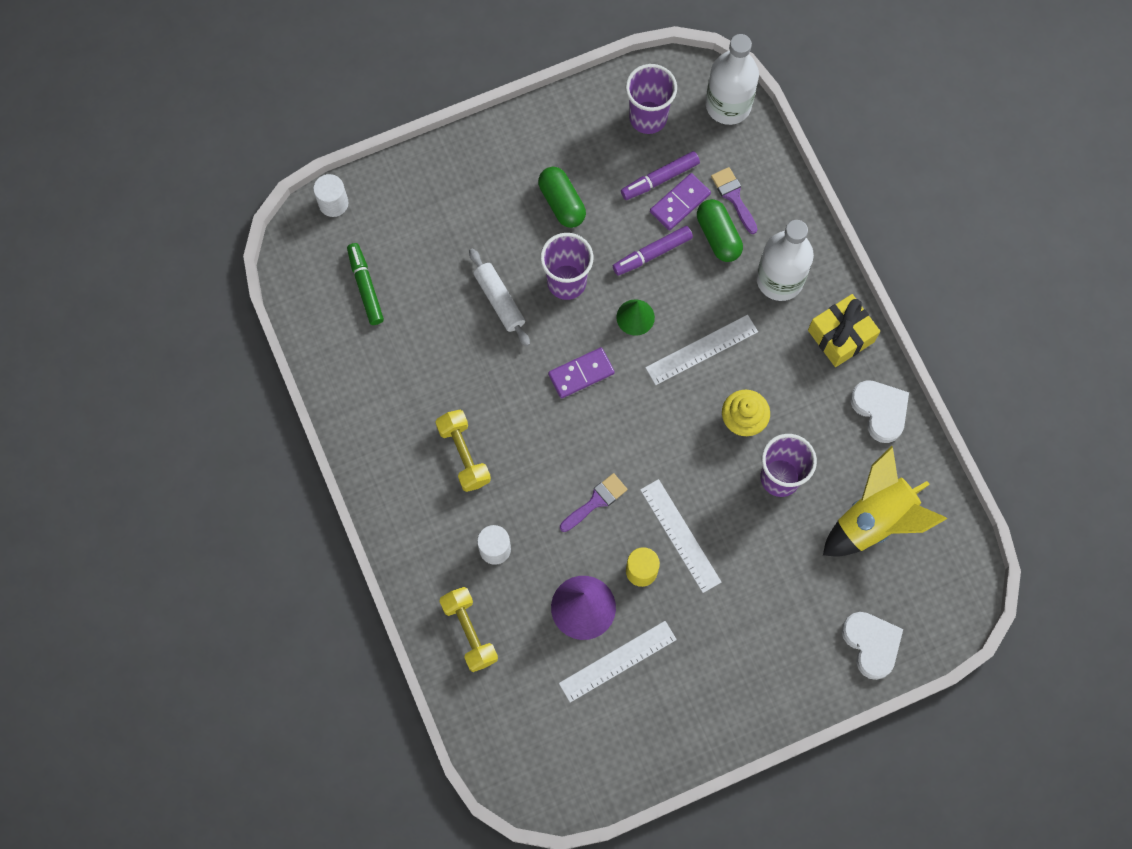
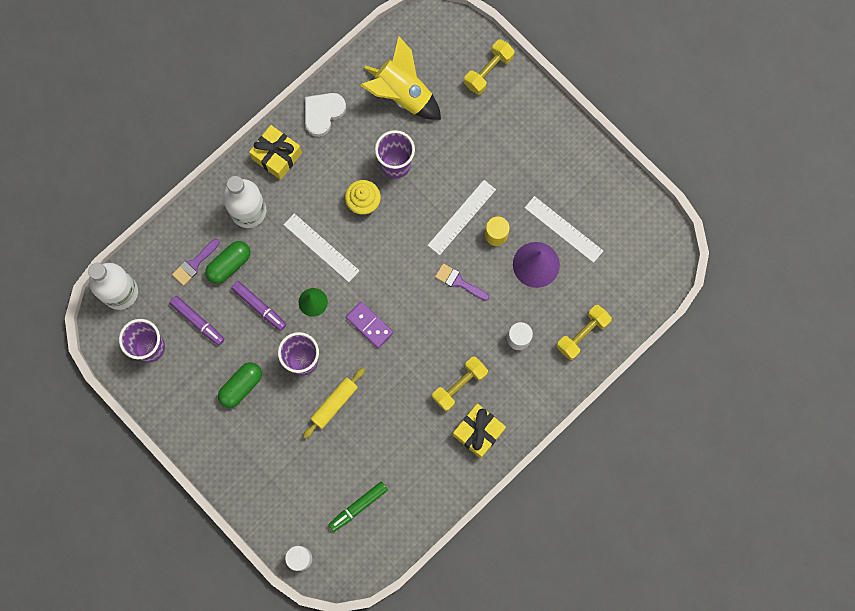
camera: 110 degrees left, 5 degrees up
(397, 457) = (478, 432): none -> yellow gift
(499, 300) = (334, 404): white rolling pin -> yellow rolling pin
(680, 203) = (212, 300): purple domino -> none
(871, 644) = (488, 71): white heart -> yellow dumbbell

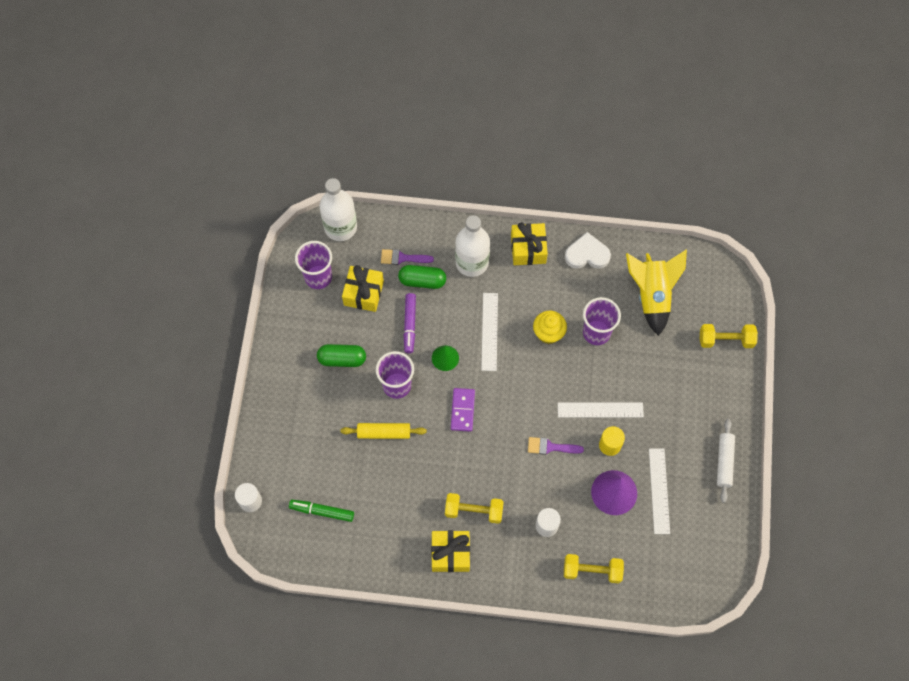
camera: 50 degrees right, 10 degrees down
(198, 321) = (363, 293): purple marker -> yellow gift
(458, 282) = (550, 447): purple brush -> purple brush turned 75 degrees counterclockwise
(583, 160) = (724, 462): none -> white rolling pin

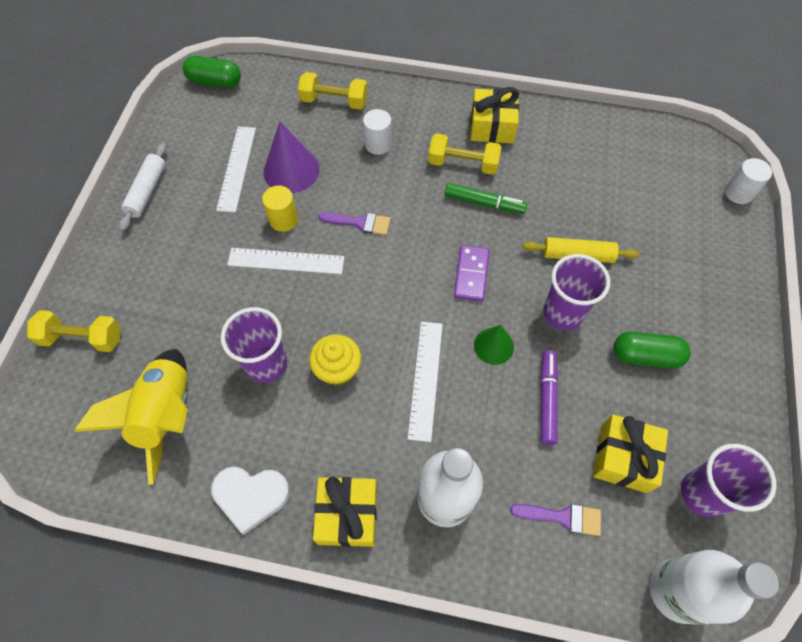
camera: 175 degrees left, 5 degrees down
(322, 511) = (647, 176): green marker -> green marker (484, 203)
(422, 281) = (528, 471): green capsule -> green capsule (215, 82)

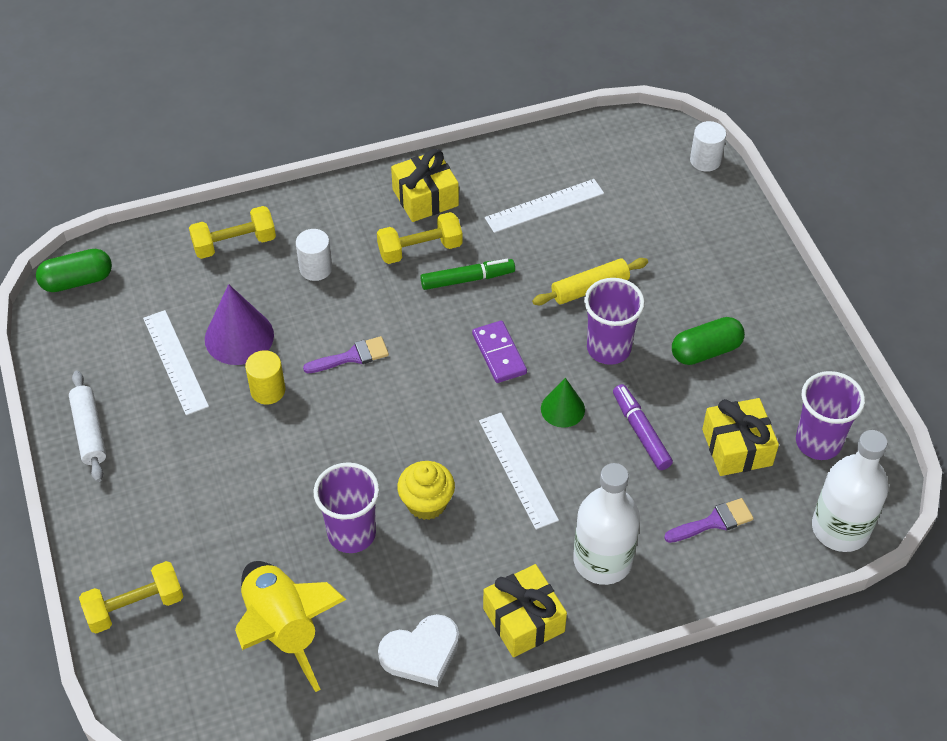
camera: 30 degrees left, 10 degrees down
(286, 261) = (300, 429): white ruler -> white ruler (544, 206)

